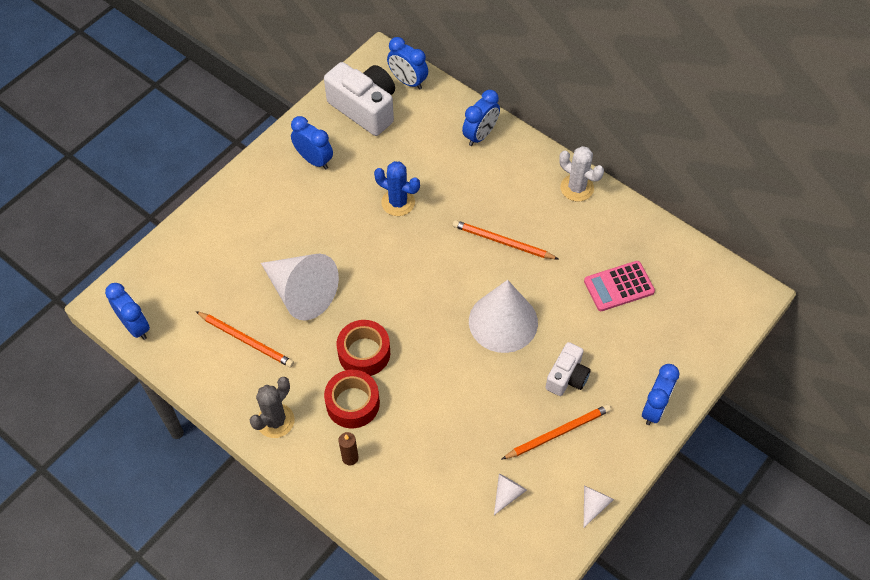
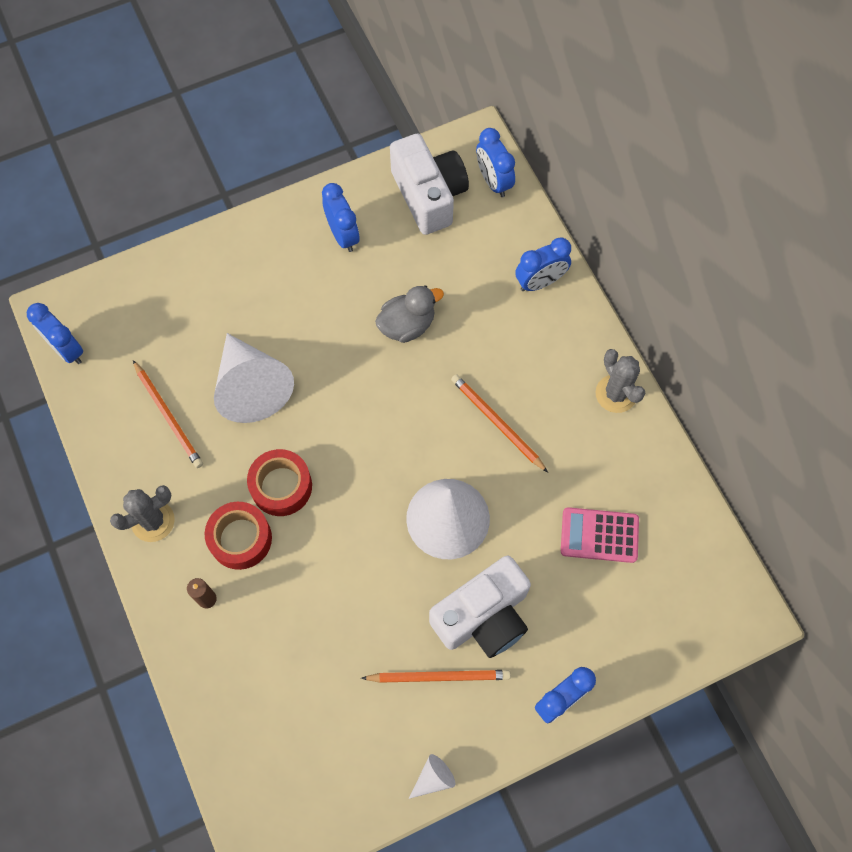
camera: 25 degrees right, 10 degrees up
(135, 326) = (67, 349): blue clock -> blue clock turned 150 degrees clockwise
(398, 202) = (407, 325): blue cactus -> grey duck
(507, 494) = (348, 720): white cone -> none
(567, 377) = (483, 616): white camera -> white camera, size x1.72
(577, 188) = (616, 394): white cactus -> grey cactus

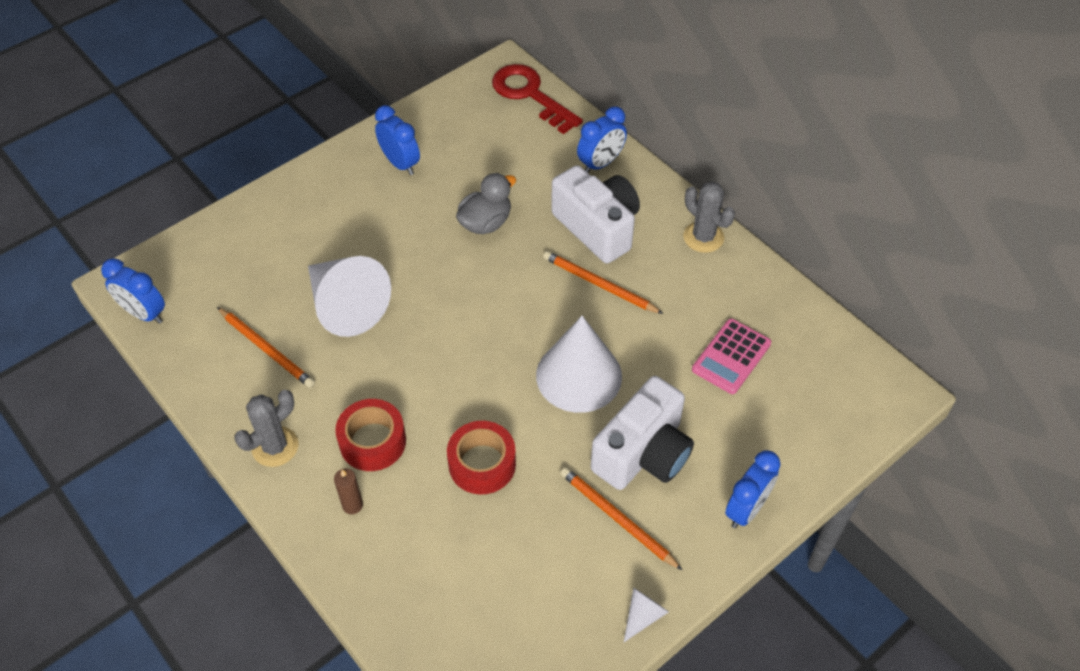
camera: 15 degrees left, 15 degrees down
(281, 486) = (401, 385): red tape -> red tape (482, 464)
(429, 195) = (473, 116): white camera -> white camera (597, 227)
(439, 676) = (617, 518): orange pencil -> orange pencil turned 120 degrees counterclockwise
(493, 181) = (530, 95): blue clock -> red key
(599, 535) = (731, 357): pink calculator -> pink calculator turned 45 degrees counterclockwise

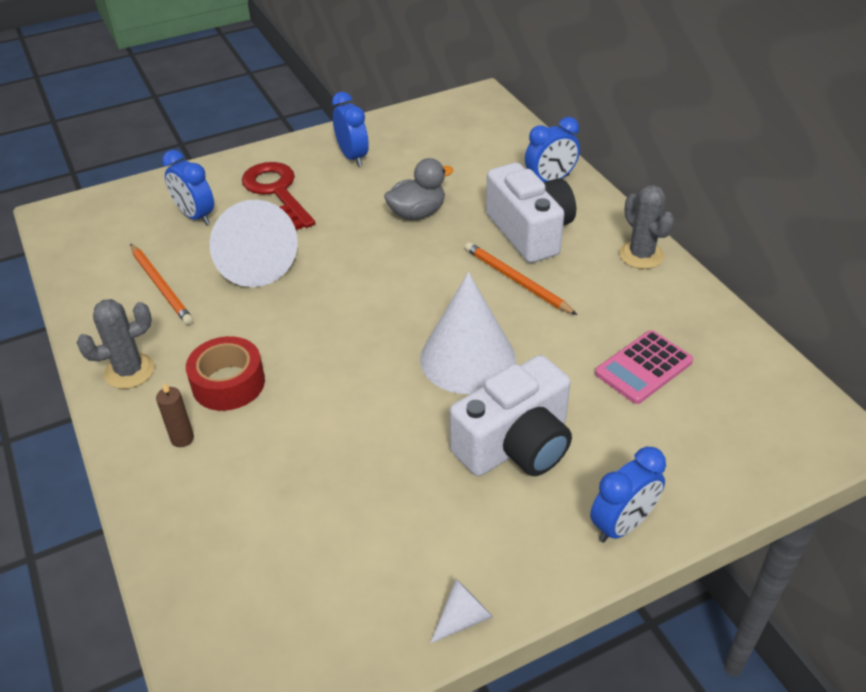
camera: 15 degrees right, 10 degrees down
(144, 314) = (63, 241): blue clock -> blue clock (195, 216)
(482, 464) = (334, 424): red tape -> none
(530, 95) = (497, 120): red key -> red key (277, 192)
(617, 518) = (465, 506): orange pencil -> none

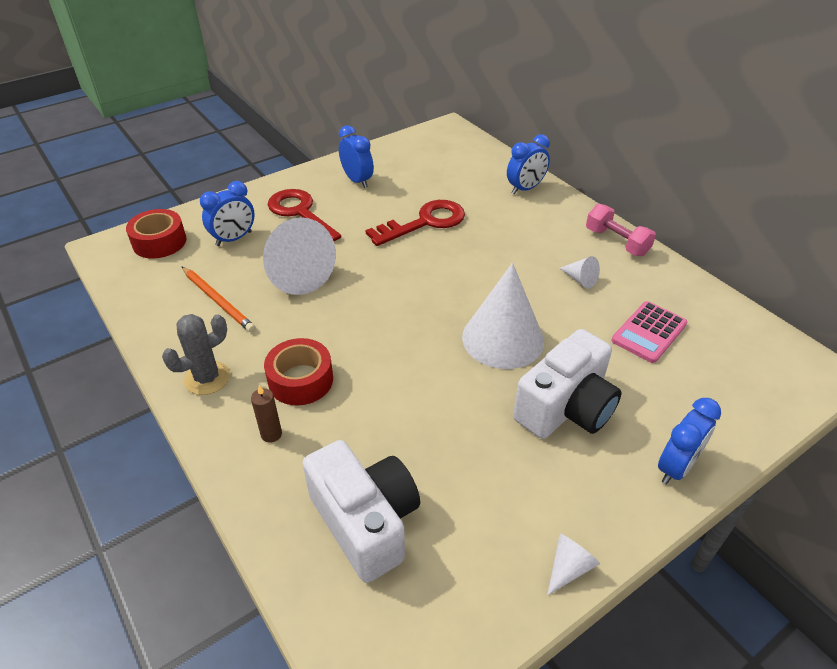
camera: 10 degrees left, 0 degrees up
(114, 214) = (159, 242): none -> red tape
(195, 216) = (234, 239): blue clock -> blue clock turned 75 degrees counterclockwise
(417, 213) = (425, 222): grey duck -> red key
(516, 280) = (523, 270): orange pencil -> none
(530, 232) = (522, 230): white camera -> white camera (366, 522)
(581, 297) = (580, 279): none -> white cone
(641, 255) = (616, 242): grey cactus -> pink dumbbell

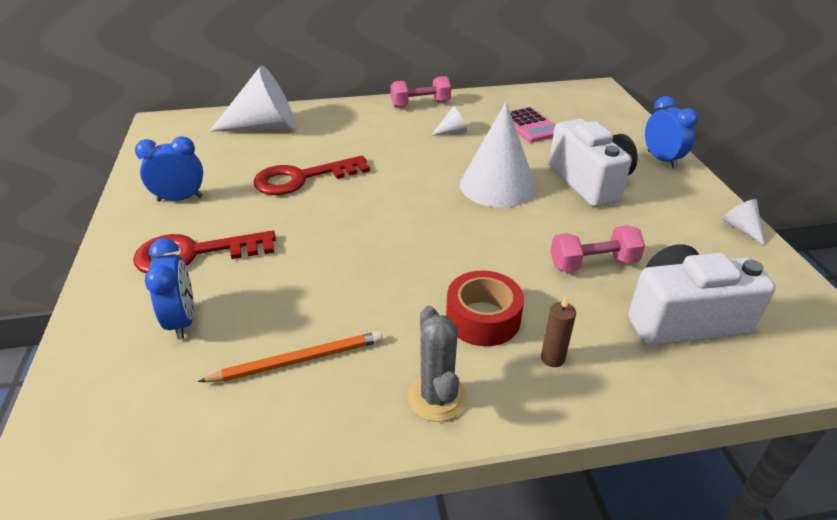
camera: 65 degrees left, 5 degrees down
(159, 242) = (105, 401): red tape -> none
(294, 273) = (302, 283): white cone -> white cone (264, 127)
(415, 437) = (593, 263): none -> pink dumbbell
(425, 222) = (302, 178): red key -> red key turned 105 degrees counterclockwise
(525, 189) = (310, 117): blue clock -> none

